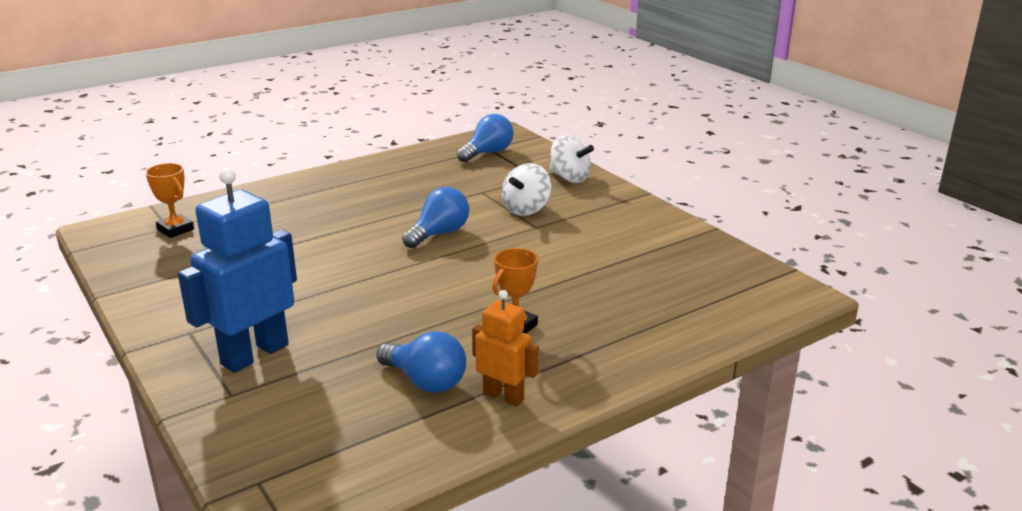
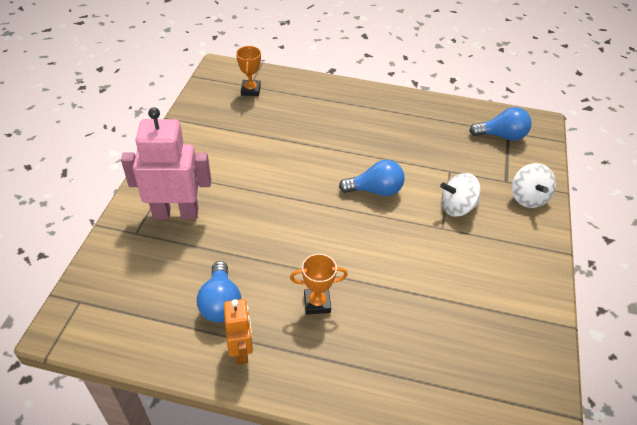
camera: 45 degrees right, 20 degrees up
(254, 354) = (176, 213): blue robot -> pink robot

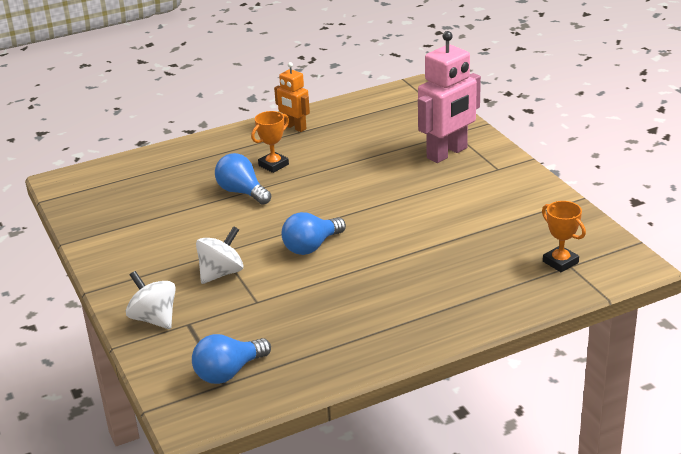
camera: 145 degrees right, 15 degrees down
(220, 303) = (338, 136): blue light bulb -> blue light bulb (242, 192)

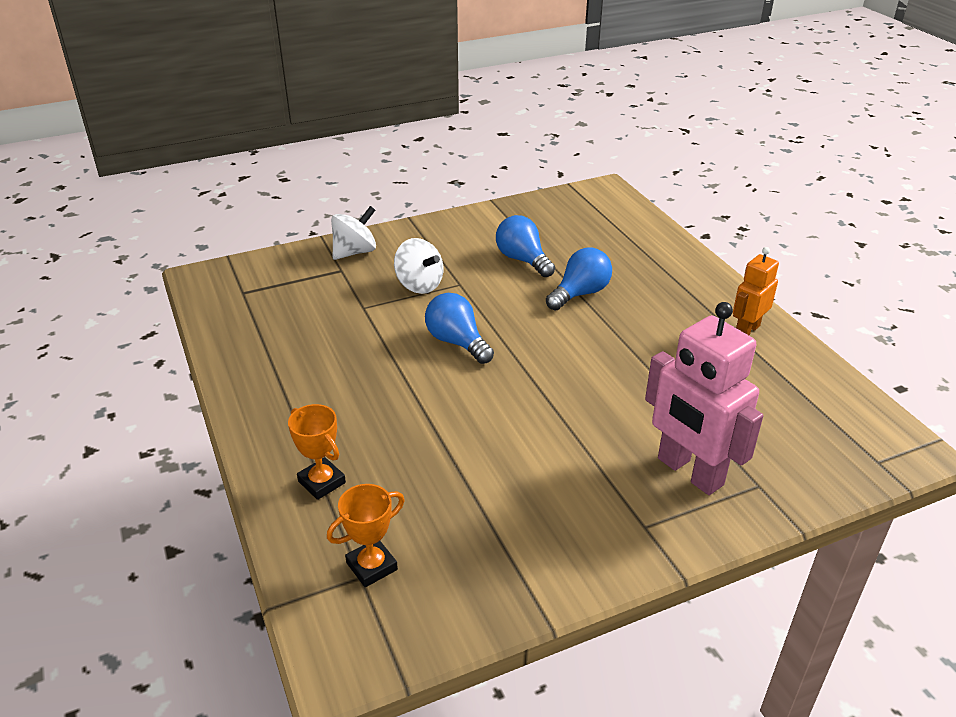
camera: 90 degrees right, 5 degrees up
(229, 372) = (257, 294): blue light bulb -> blue light bulb (523, 260)
(273, 165) = (644, 314): orange trophy -> orange trophy (321, 482)

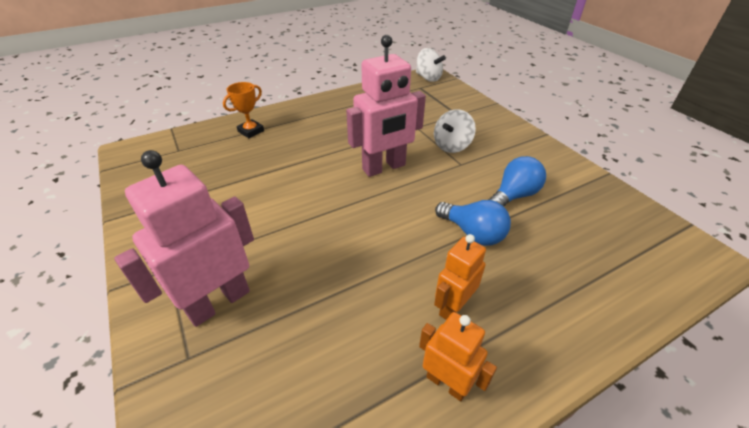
camera: 85 degrees right, 5 degrees up
(355, 252) = (482, 117): white spinning top -> white spinning top (428, 78)
(371, 566) = (183, 153): orange trophy -> none
(457, 342) = (384, 167): blue light bulb -> pink robot
(673, 318) = (452, 307): none -> orange robot

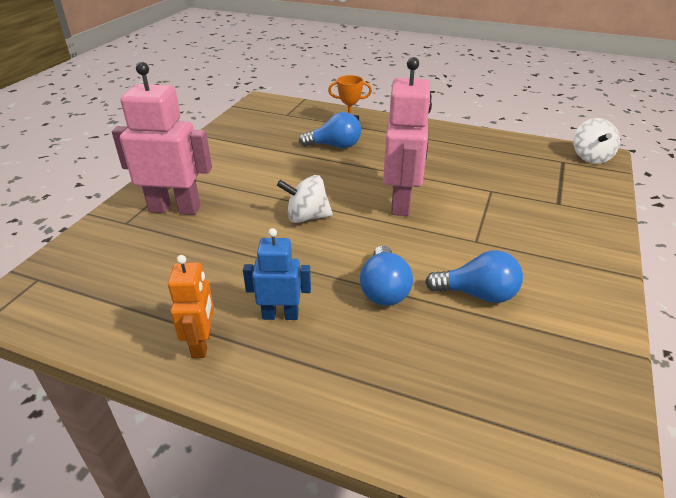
camera: 50 degrees right, 5 degrees down
(268, 154) = (335, 146): none -> blue light bulb
(384, 167) = (401, 202): pink robot -> pink robot turned 105 degrees counterclockwise
(452, 146) = (496, 223): white spinning top -> white spinning top (306, 217)
(452, 307) = (280, 315): orange robot -> blue robot

